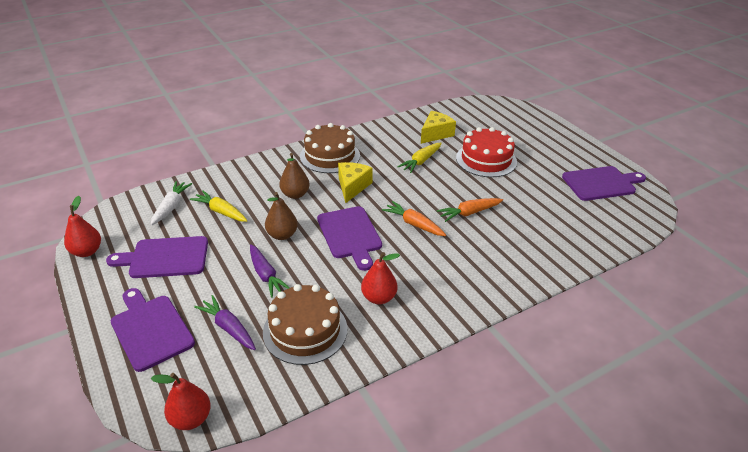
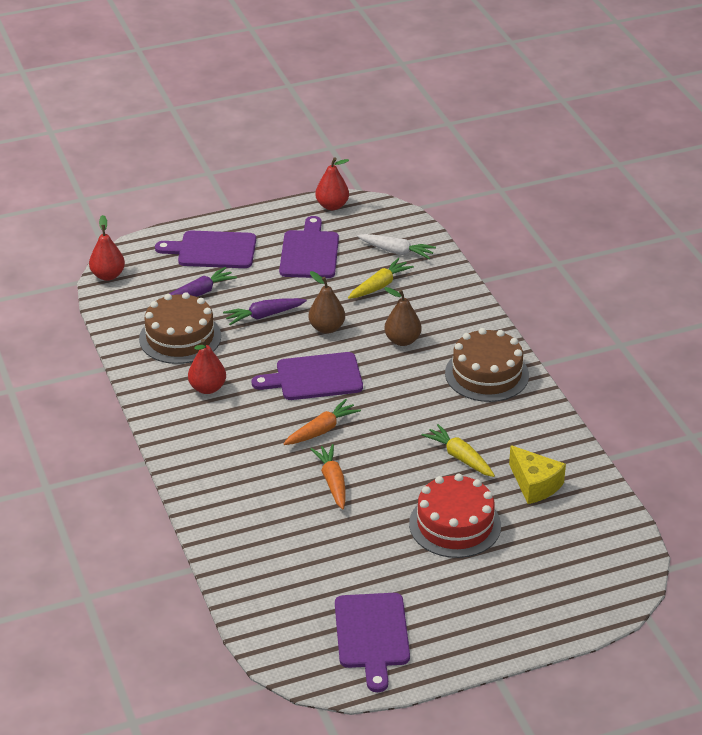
camera: 100 degrees right, 0 degrees up
(150, 329) = (212, 250): purple cutting board -> purple cutting board turned 150 degrees counterclockwise
(352, 187) = (410, 388): yellow cheese -> none

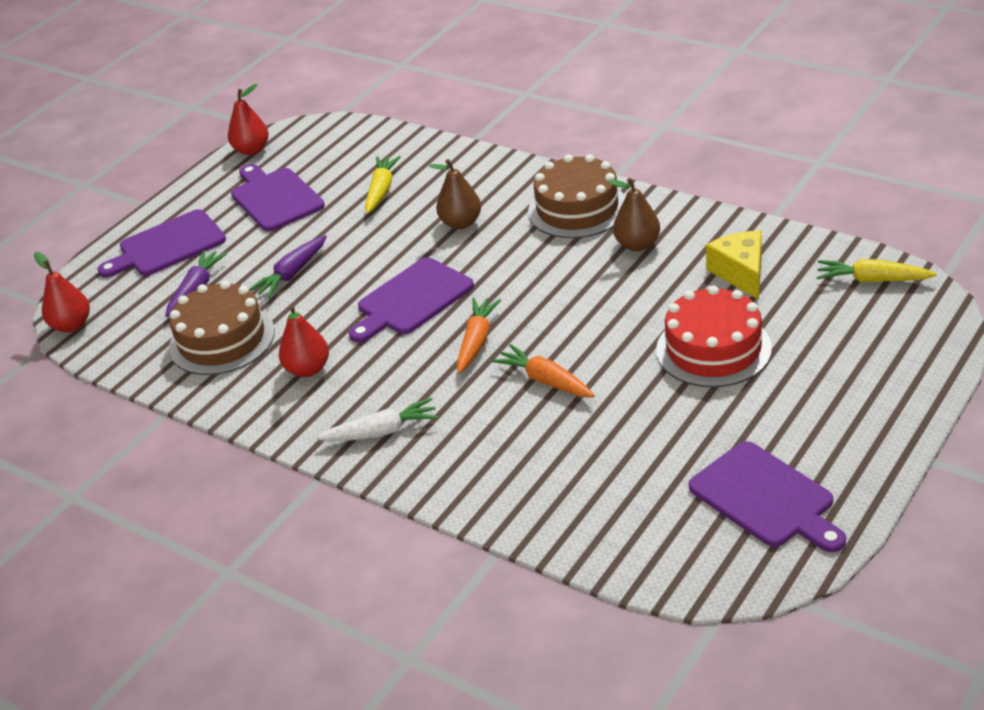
camera: 30 degrees left, 0 degrees up
(327, 328) = (371, 251): brown pear -> brown pear (637, 245)
(396, 251) = (363, 155): white carrot -> white carrot (381, 432)
(460, 457) = (642, 289): yellow carrot -> yellow carrot (872, 280)
(535, 484) = (741, 273): yellow cheese -> yellow cheese turned 120 degrees counterclockwise

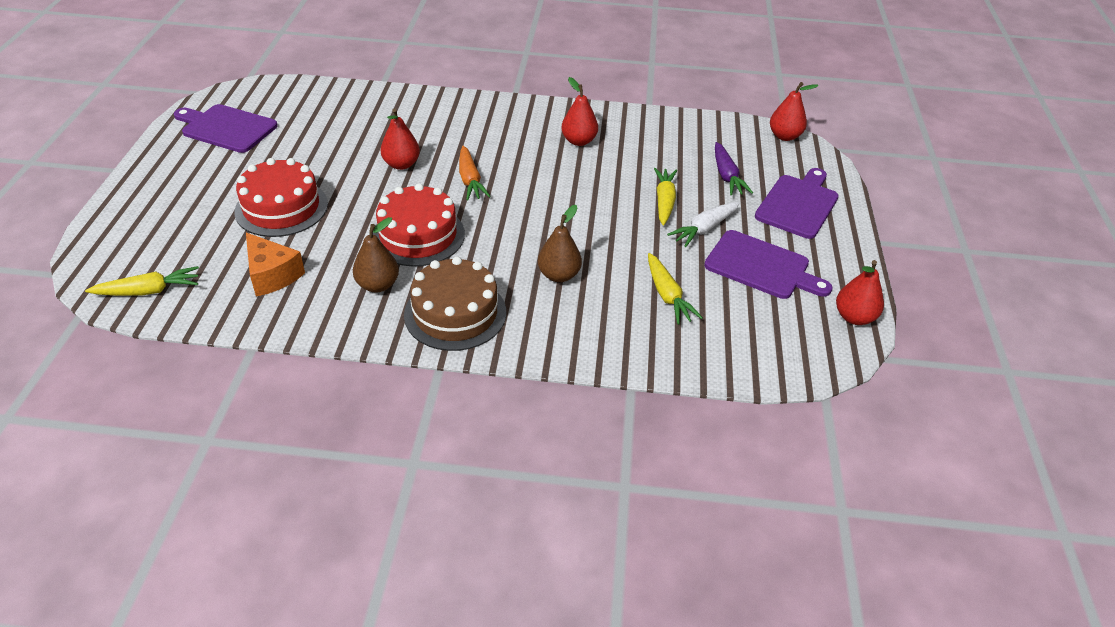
camera: 145 degrees right, 5 degrees up
(222, 340) = (662, 147): brown cake -> none
(292, 274) = (664, 201): purple carrot -> yellow carrot
(381, 432) = (494, 117): white carrot -> white carrot (704, 229)
(411, 300) = (546, 200): purple cutting board -> none
(545, 381) = (401, 164): orange carrot -> red pear
(573, 286) = (418, 235): none -> red cake
(741, 273) = (272, 275): yellow cheese -> orange cheese

